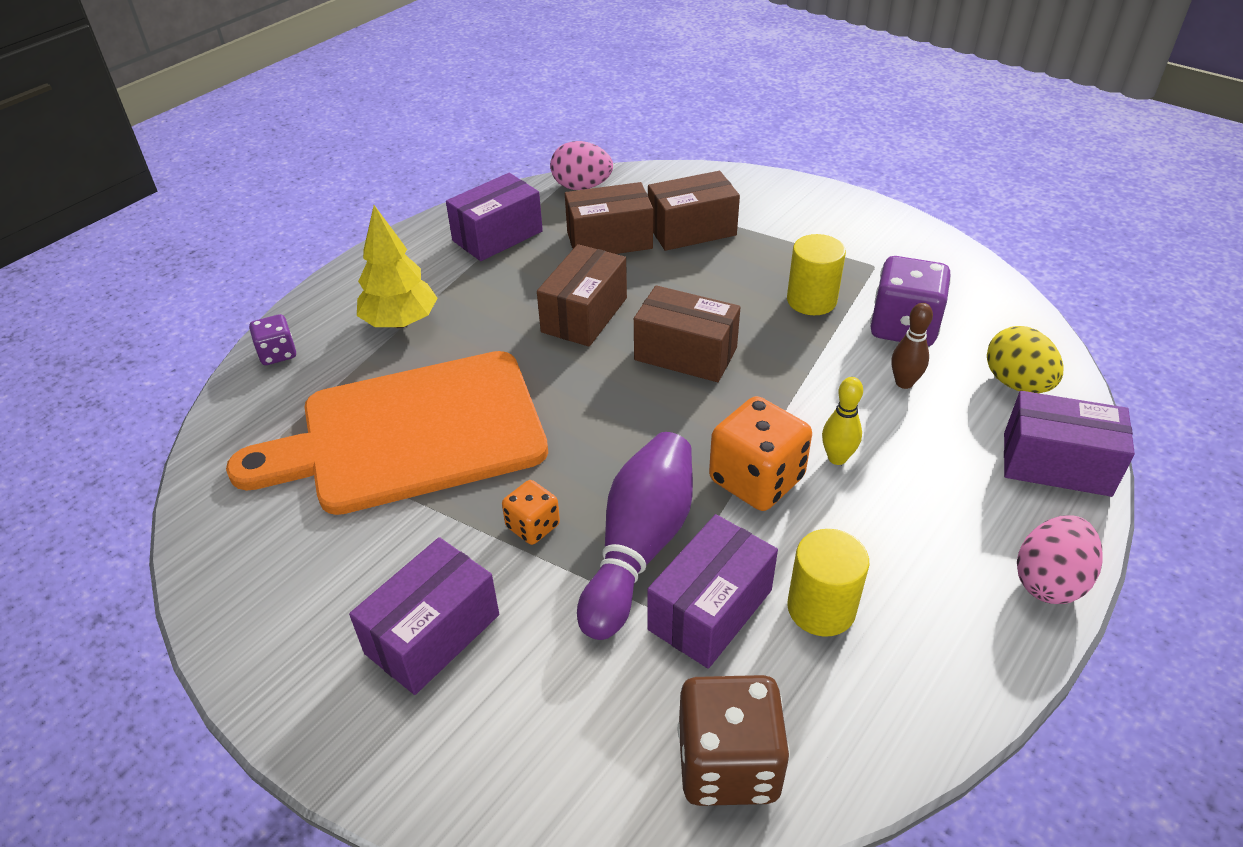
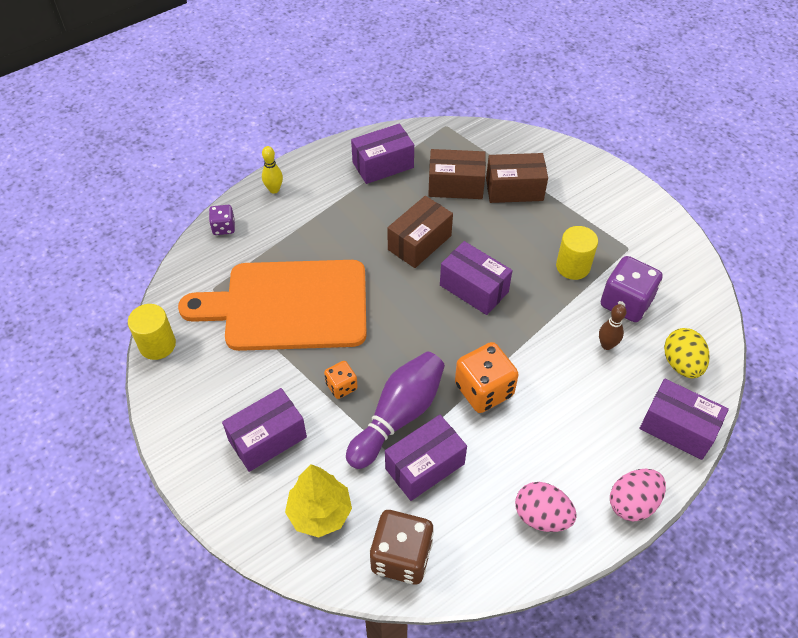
camera: 15 degrees right, 10 degrees up
(400, 322) = (303, 221): yellow tree -> yellow tree (320, 513)
(582, 187) = (452, 134): pink egg -> pink egg (541, 516)
(685, 354) = (474, 288): brown box -> purple box
(821, 608) = (488, 483): yellow cylinder -> yellow cylinder (157, 345)
(837, 458) = (540, 388): yellow bowling pin -> yellow bowling pin (274, 189)

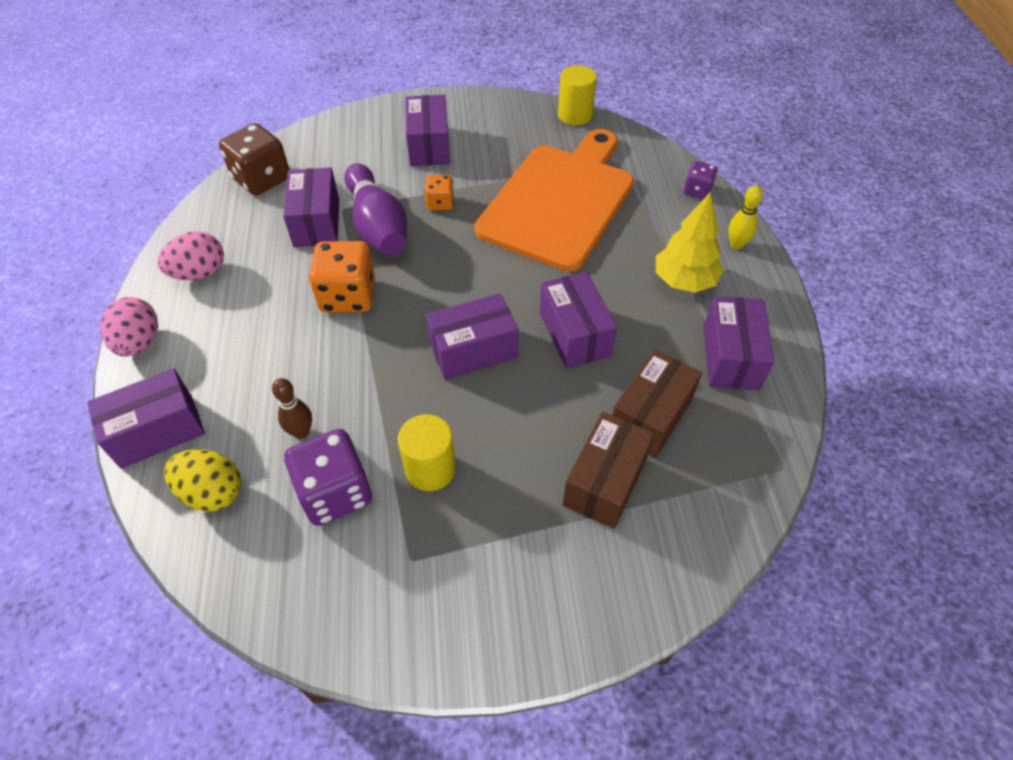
camera: 120 degrees right, 0 degrees up
(320, 513) = (340, 151): yellow tree -> yellow tree (684, 281)
(419, 242) = (574, 334): brown box -> purple box

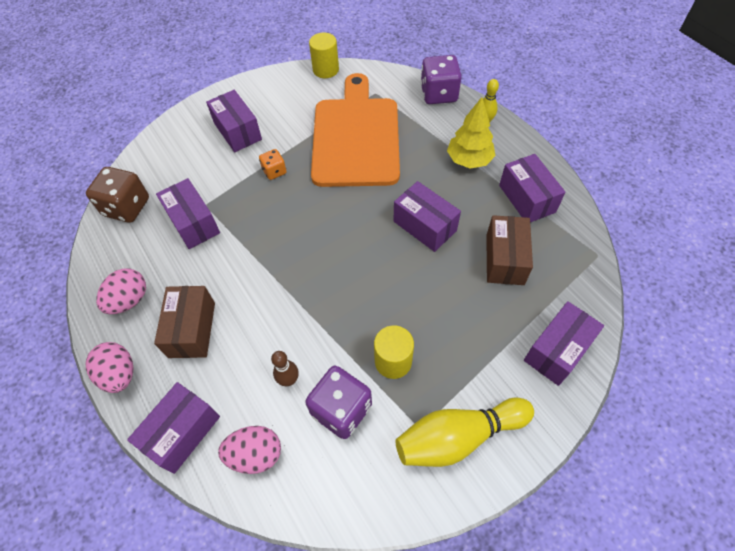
camera: 25 degrees left, 5 degrees up
(212, 492) = (255, 454): yellow egg -> pink egg
(348, 296) = (255, 268): orange dice -> none
(377, 226) = (241, 207): purple bowling pin -> none
(448, 594) = (458, 436): none -> yellow bowling pin
(473, 350) = (367, 267): purple box -> purple box (557, 350)
(605, 482) = (505, 315): brown box -> brown box (192, 329)
(697, 190) = (439, 94): purple dice -> purple dice, size x1.83

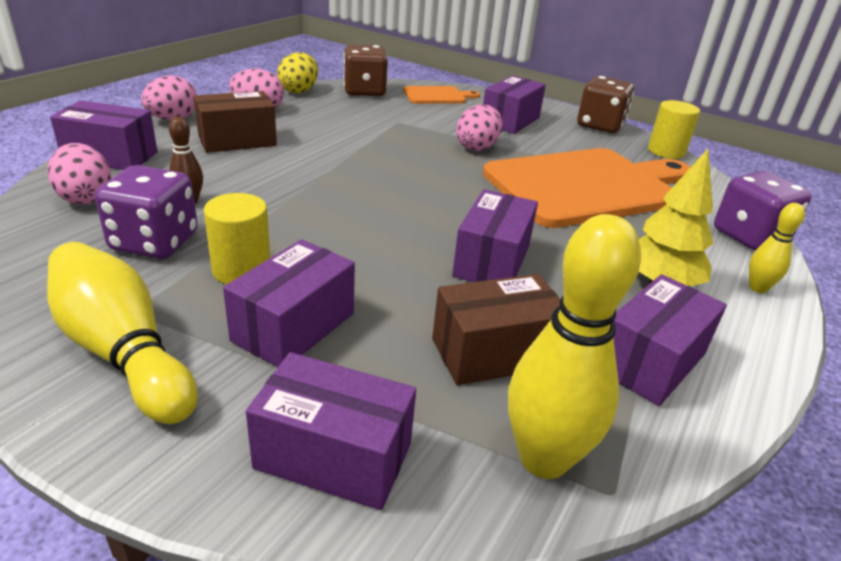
camera: 60 degrees right, 25 degrees down
(99, 257) = (299, 91): none -> yellow egg
(164, 158) = (437, 96): none -> orange cutting board
(193, 223) = (370, 120): purple box -> purple box (294, 327)
(270, 83) = (600, 125): none -> brown dice
(274, 171) = (477, 147): orange dice -> pink egg
(576, 270) = (544, 459): none -> yellow bowling pin

